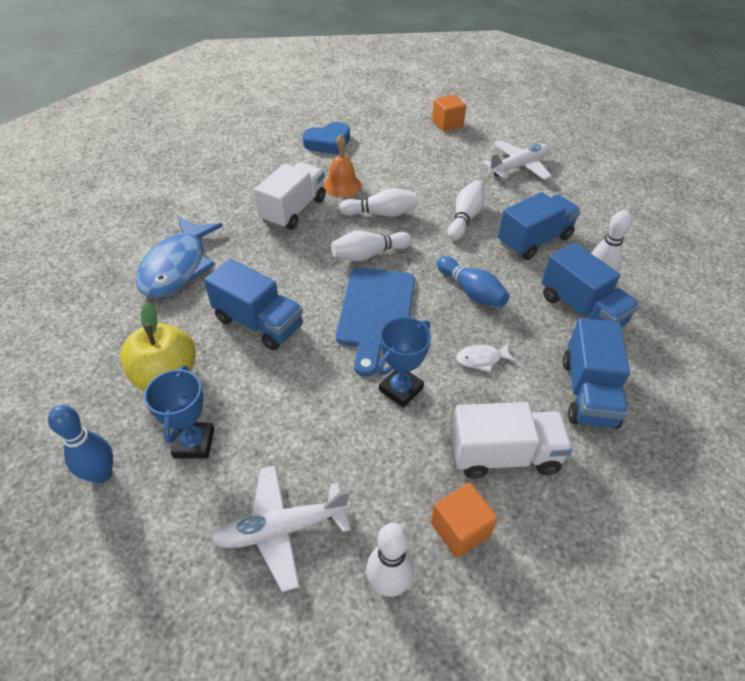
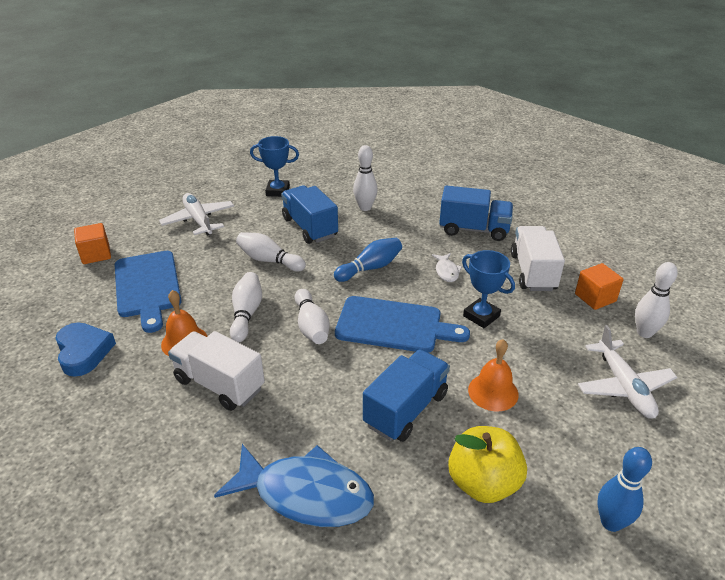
camera: 85 degrees left, 10 degrees down
(194, 443) = (560, 450): blue trophy -> blue trophy (278, 191)
(278, 392) = (493, 392): none -> orange bell
(409, 156) = (147, 286): none -> blue cutting board
(581, 309) = (394, 219): blue truck -> none

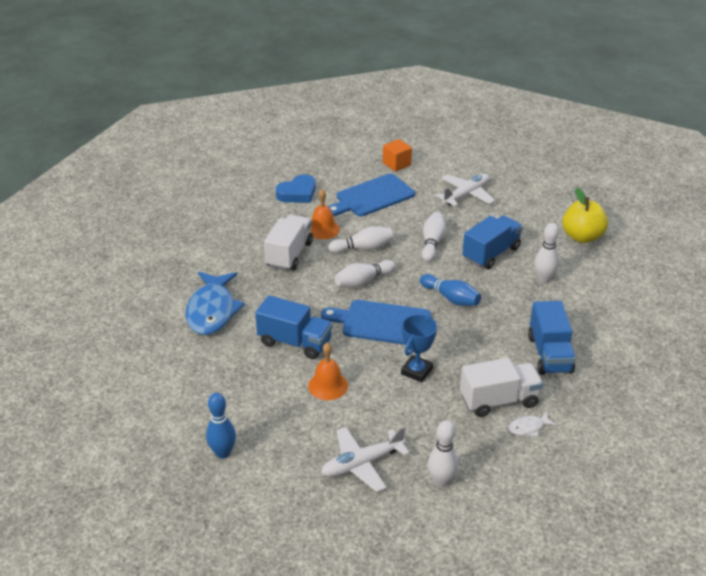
camera: 75 degrees right, 0 degrees up
(278, 191) = (537, 223): blue trophy -> none
(393, 325) = (382, 323): blue cutting board -> blue cutting board turned 105 degrees clockwise
(446, 271) = (470, 344): white fish -> white fish (528, 427)
(483, 483) = (240, 387): yellow apple -> yellow apple (582, 237)
(595, 297) = (479, 446): orange cube -> none

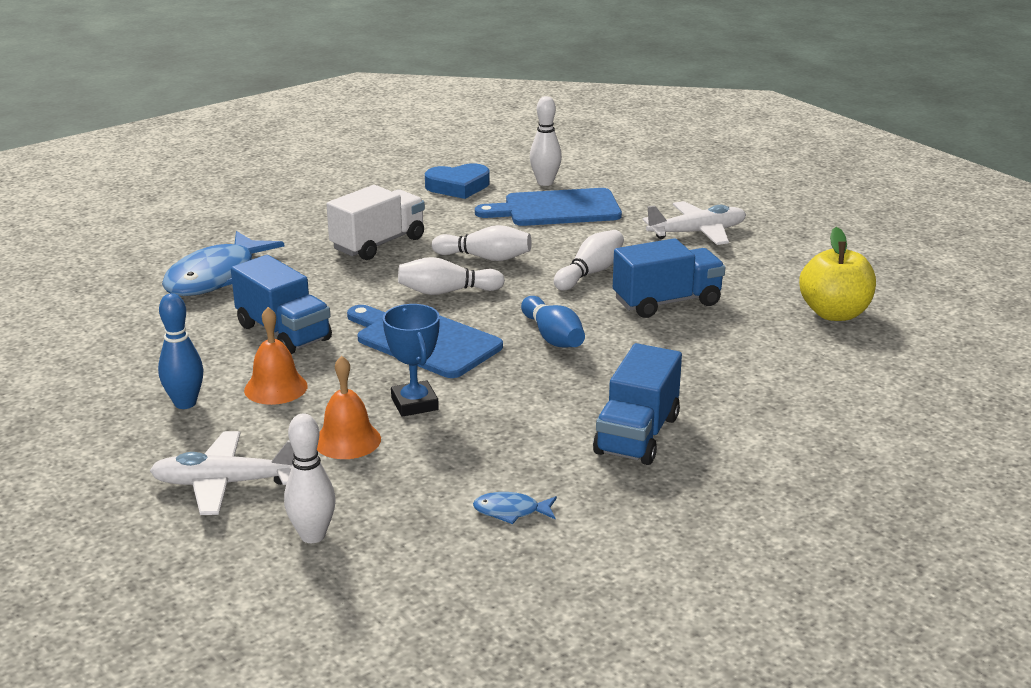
camera: 25 degrees right, 10 degrees down
(223, 453) = (63, 421): blue bowling pin -> blue bowling pin (185, 403)
(323, 229) = (451, 228): orange bell -> orange bell (347, 440)
(396, 164) = (629, 182): orange cube -> none
(416, 371) = (414, 404): blue trophy -> blue trophy turned 75 degrees counterclockwise
(499, 400) = (500, 468): white truck -> none
(528, 427) = (511, 511): white fish -> blue fish
(544, 279) = (720, 347): white bowling pin -> white bowling pin (545, 182)

